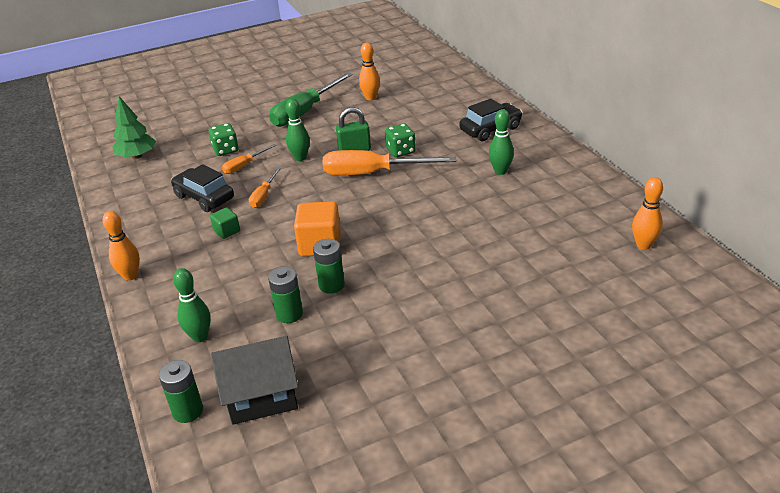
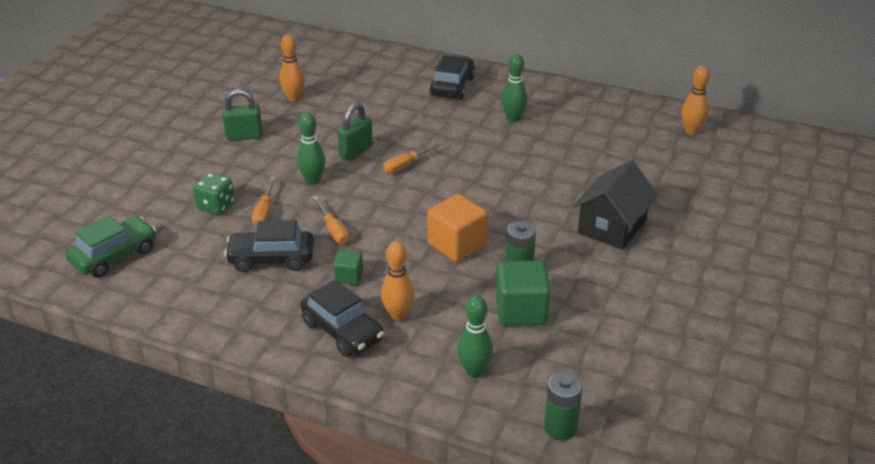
camera: 45 degrees left, 0 degrees up
(130, 276) = (317, 363): orange bowling pin -> orange bowling pin (398, 315)
(137, 156) = (114, 256): green tree -> green car
(172, 264) = (342, 331): none -> black car
(261, 395) = (598, 380): black house -> black house (611, 227)
(289, 314) = (521, 311): green battery -> green cube
(305, 112) = (244, 136): green screwdriver -> green padlock
(372, 173) = (406, 165): orange screwdriver -> orange screwdriver, size x0.50
(401, 151) = (402, 135): green dice -> none

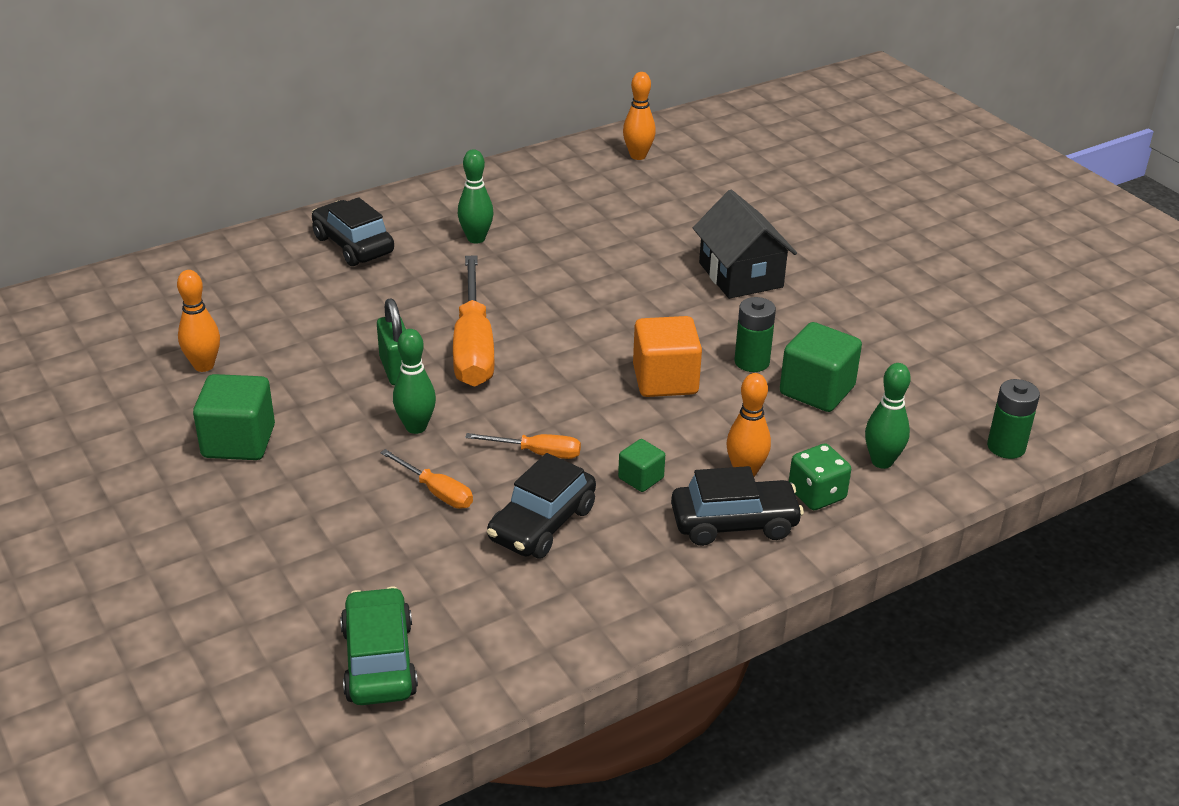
camera: 55 degrees left, 0 degrees up
(216, 206) = (373, 527): green dice -> green dice (816, 494)
(244, 136) = (239, 441): green padlock -> green cube
(406, 165) = (473, 347): orange screwdriver -> orange screwdriver, size x2.01

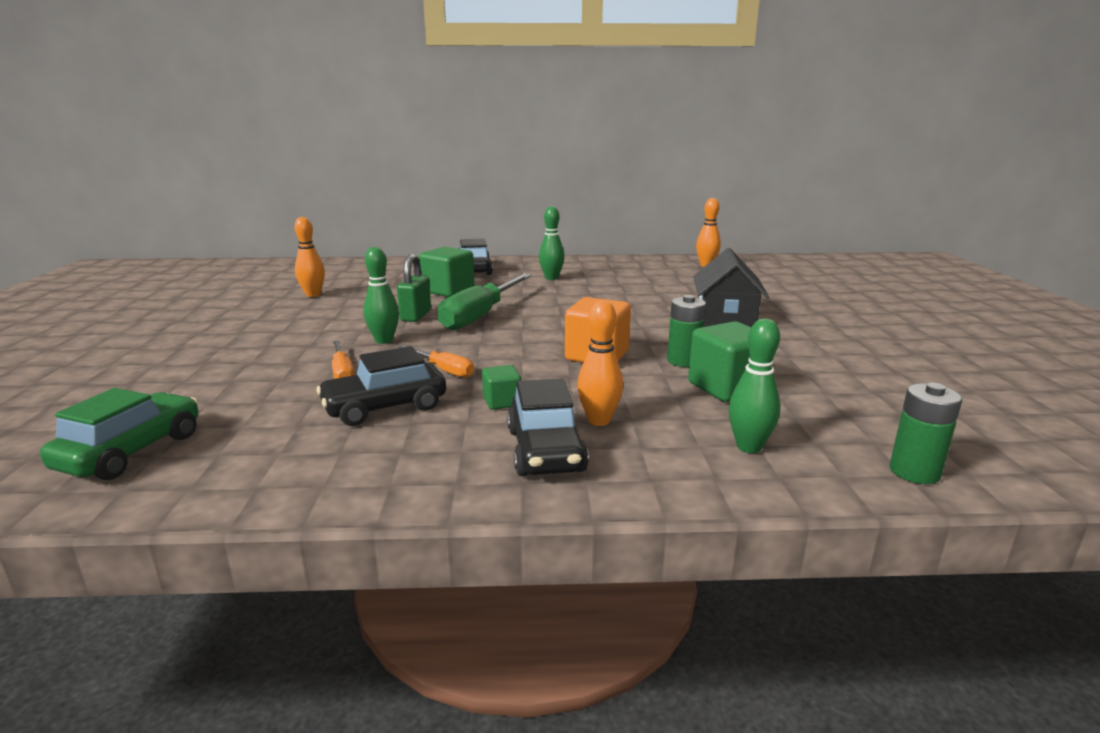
camera: 30 degrees right, 15 degrees down
(239, 441) = (272, 324): green cube -> green cube (448, 291)
(473, 347) = (480, 316): orange screwdriver -> green screwdriver
(734, 523) = (545, 450): black car -> black car turned 60 degrees clockwise
(816, 494) = (652, 452): green dice -> none

